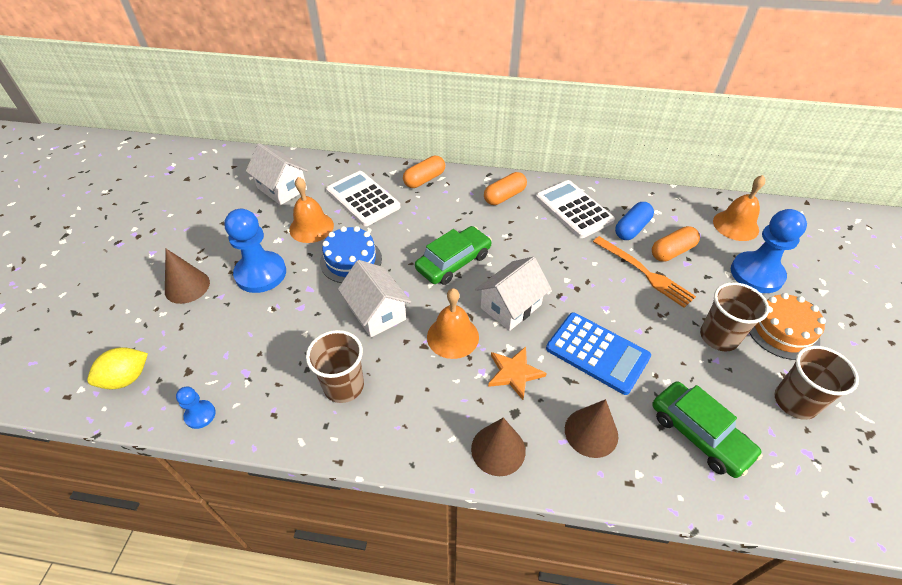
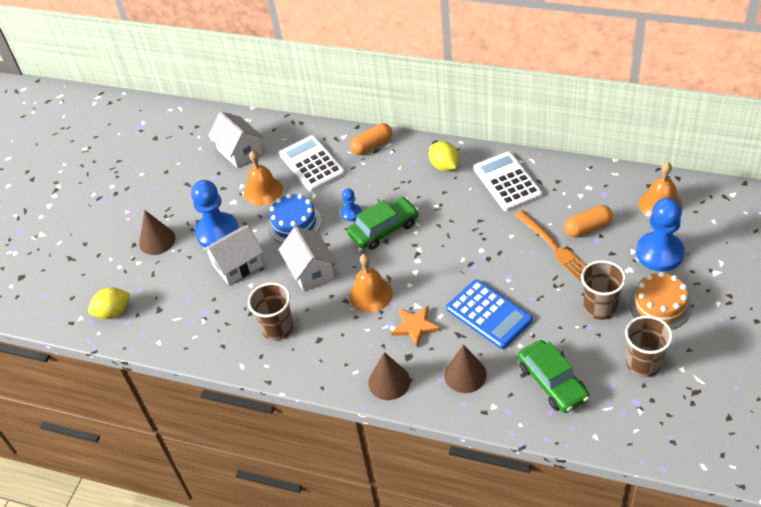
camera: 15 degrees right, 0 degrees up
(200, 415) = (168, 342): blue pawn -> blue pawn (351, 213)
(504, 196) = (444, 166): orange capsule -> yellow lemon
(511, 306) = (425, 271): white house -> white house (237, 265)
(631, 228) = (557, 203): blue capsule -> none

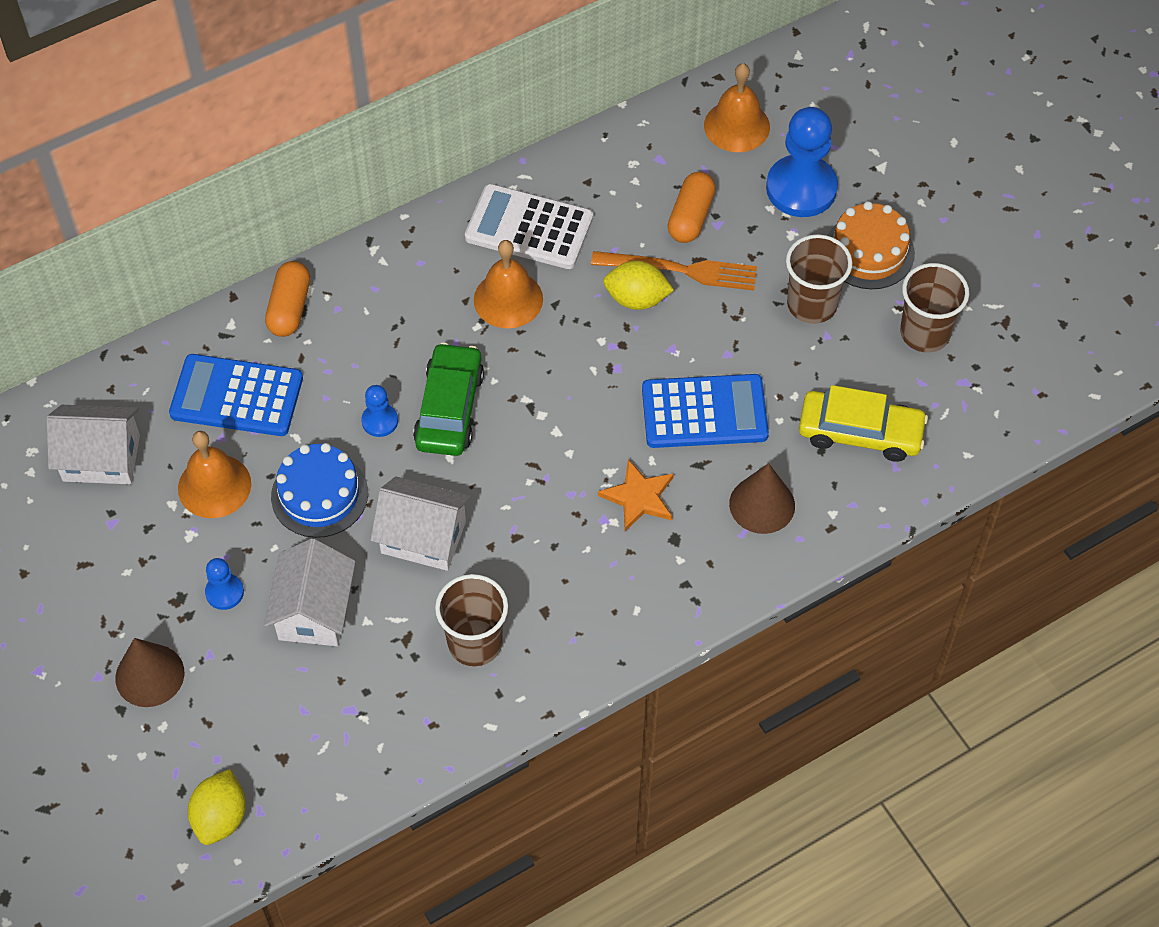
camera: 55 degrees left, 10 degrees up
(217, 232) = (224, 592): blue pawn -> blue pawn, size x0.48
(312, 164) = (236, 396): white calculator -> blue calculator
(370, 294) = (537, 503): orange bell -> orange bell (508, 299)
(389, 382) = (689, 587): brown cone -> none
(444, 166) = (423, 265): yellow lemon -> yellow lemon (636, 299)
(552, 382) = (860, 432): green car -> yellow car

